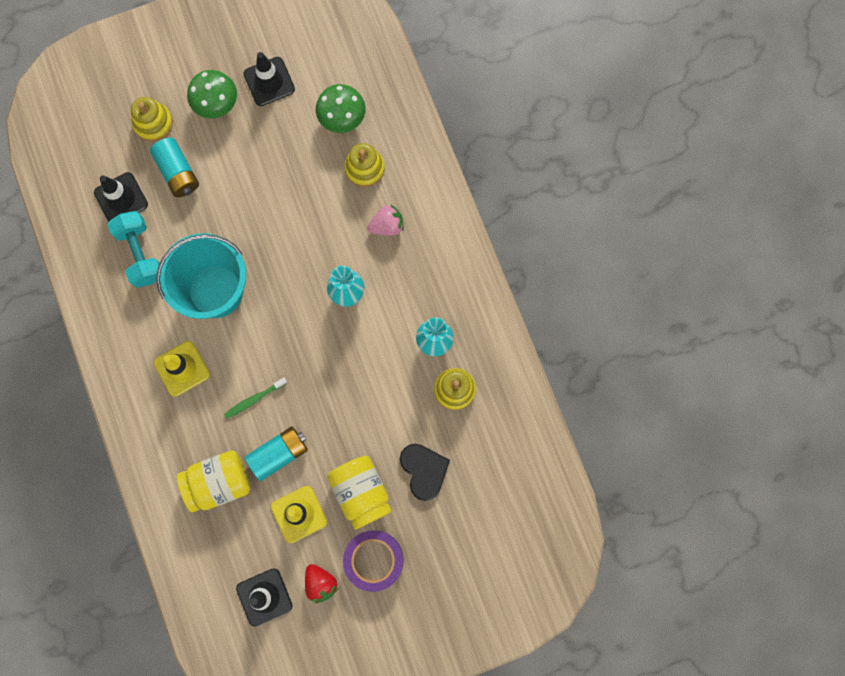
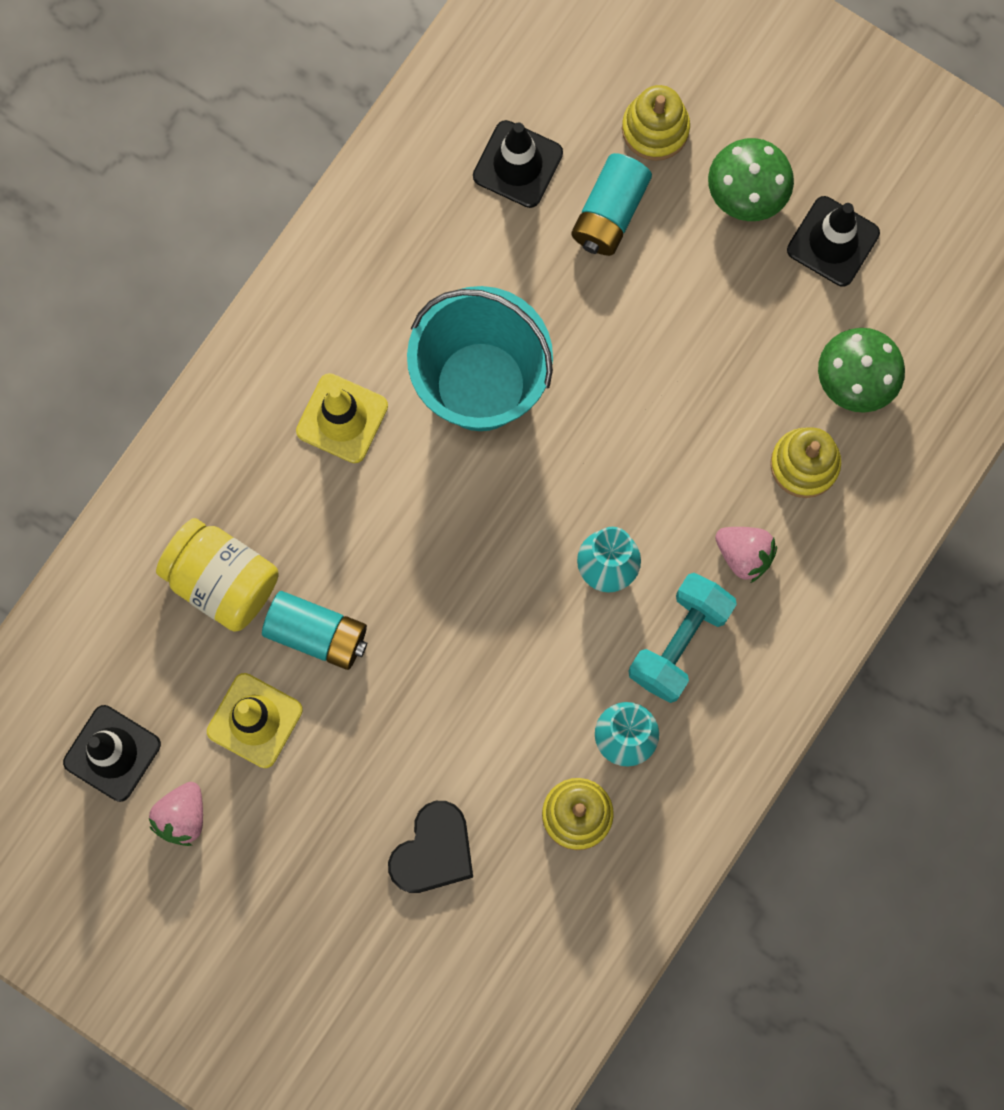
camera: 55 degrees right, 0 degrees up
(141, 254) = (460, 248): turquoise dumbbell -> turquoise dumbbell (679, 642)
(254, 399) = (369, 547): green toothbrush -> none
(320, 583) = (182, 816): red strawberry -> pink strawberry
(361, 492) = (343, 785): yellow jar -> none
(374, 560) = (263, 868): purple tape -> none

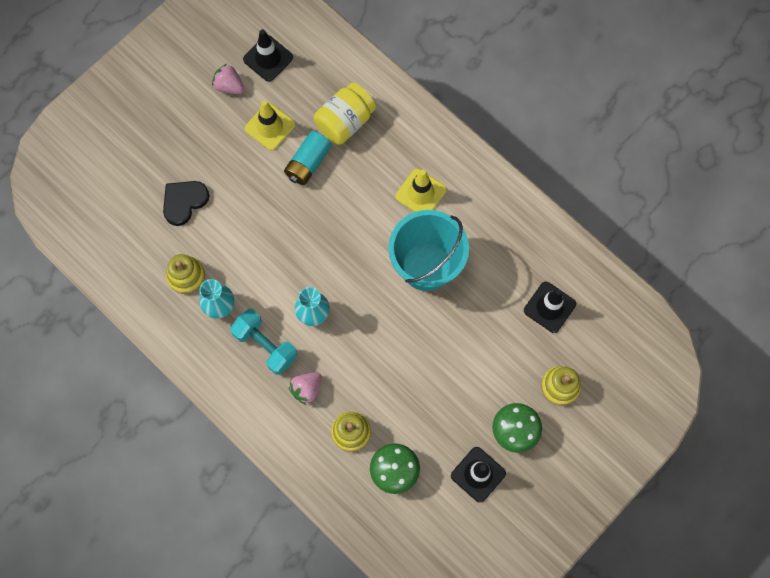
camera: 100 degrees right, 5 degrees down
(433, 851) = (184, 202): black heart -> black heart turned 90 degrees clockwise
(610, 213) = (514, 352): turquoise battery -> none

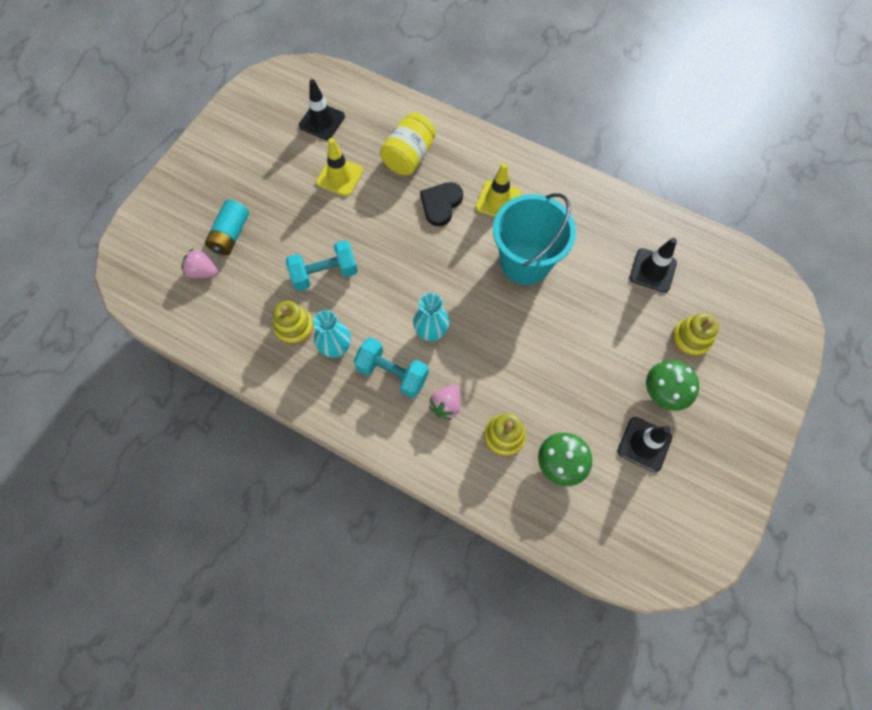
camera: 15 degrees left, 5 degrees down
(184, 202) = (275, 260): black heart -> black heart (441, 204)
(228, 228) = (325, 274): none -> turquoise dumbbell
(229, 86) = (292, 151): pink strawberry -> pink strawberry (203, 272)
(308, 163) = (385, 199): turquoise battery -> turquoise battery (231, 235)

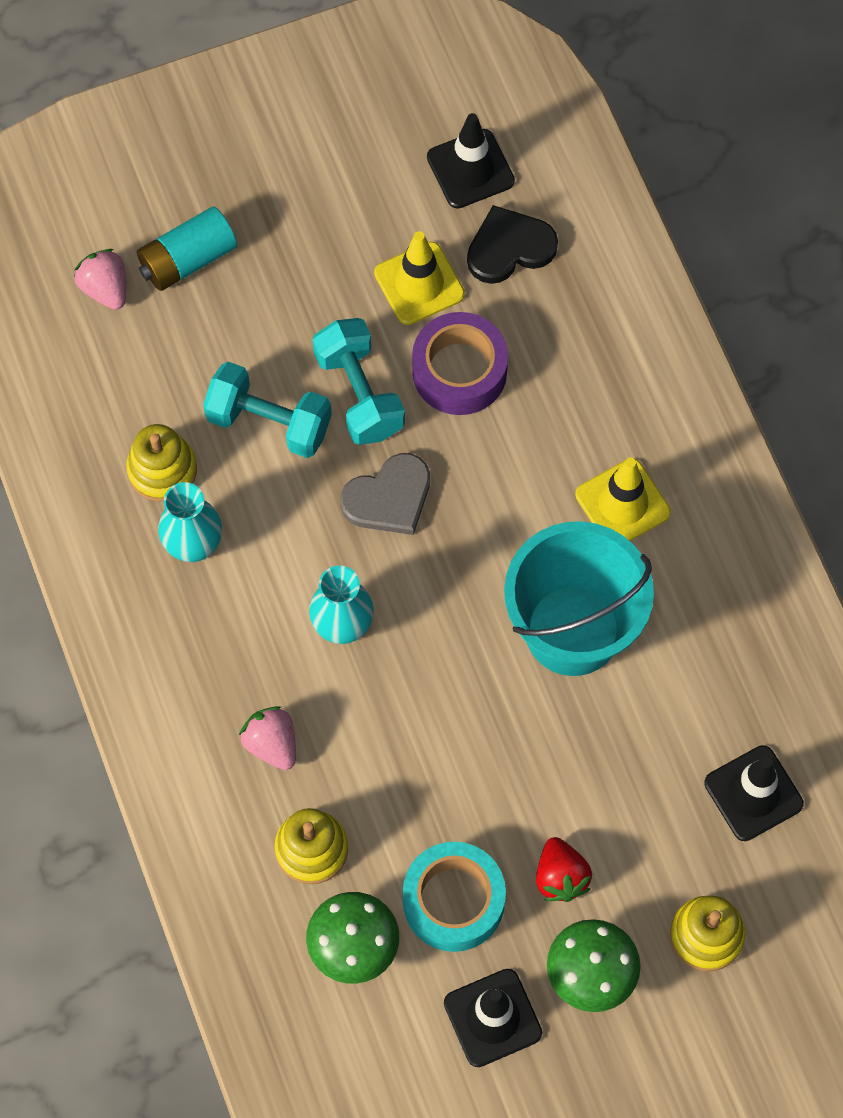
camera: 40 degrees right, 0 degrees up
(387, 197) = (459, 371): none -> purple tape
(392, 373) = (238, 642): turquoise dumbbell -> turquoise dumbbell (359, 394)
(403, 266) = (389, 498): none -> grey heart
(409, 157) = (550, 329): yellow jar -> none
(441, 204) = (530, 443): black heart -> black heart (509, 248)
(446, 405) = (272, 744): pink strawberry -> pink strawberry turned 75 degrees clockwise
(582, 408) = (453, 901): none -> turquoise tape
(614, 363) = (560, 877): none -> red strawberry

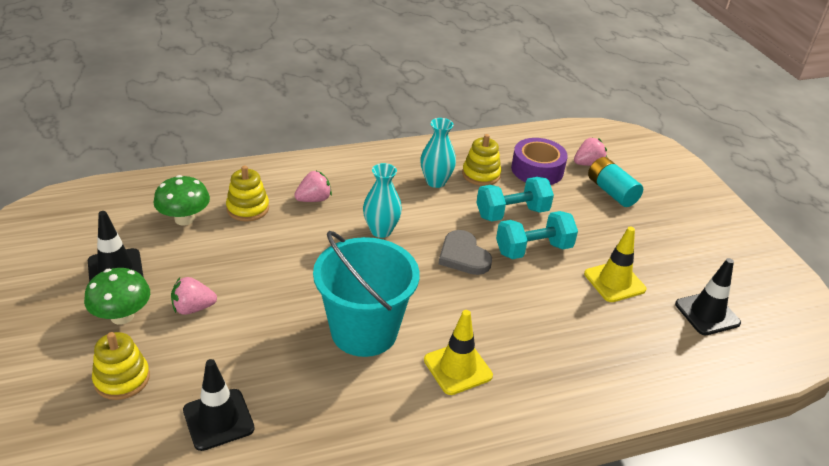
camera: 90 degrees right, 30 degrees down
(269, 422) = (512, 213): turquoise dumbbell -> turquoise dumbbell turned 45 degrees clockwise
(453, 901) = (195, 260): turquoise tape -> none
(459, 371) = (553, 294): purple tape -> purple tape (537, 170)
(509, 248) = (651, 327): black heart -> none
(560, 877) = (193, 308): red strawberry -> pink strawberry

